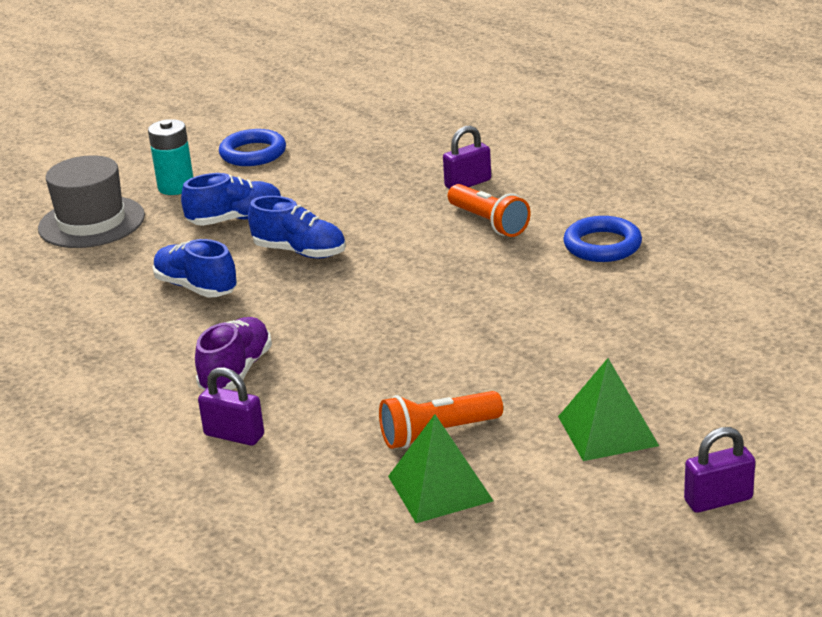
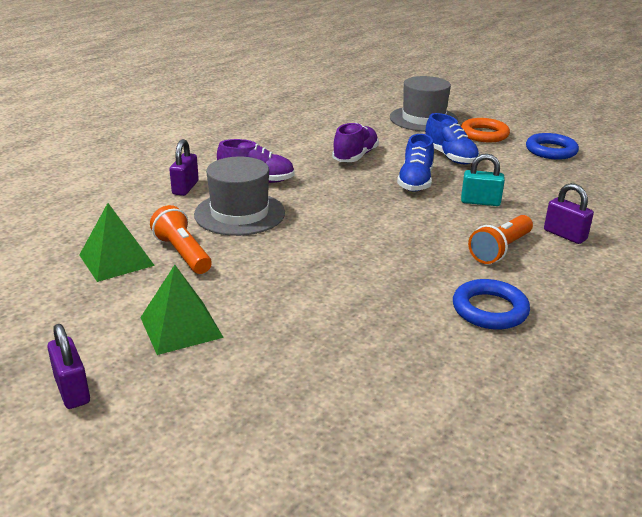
camera: 75 degrees right, 0 degrees up
(176, 187) = (484, 134): turquoise battery -> orange ring
(196, 287) = (355, 156): blue shoe -> purple shoe
(339, 388) = (239, 213): none -> grey hat
(373, 218) = (480, 202): none -> turquoise padlock

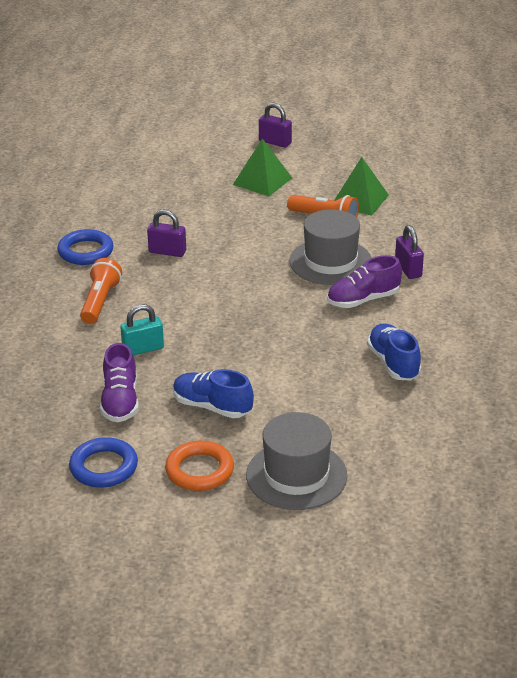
camera: 150 degrees right, 5 degrees up
(355, 156) = (309, 367): purple shoe -> purple shoe (120, 402)
(415, 182) = (220, 353): blue shoe -> blue shoe (393, 363)
(564, 235) = (52, 336): purple padlock -> purple padlock (167, 252)

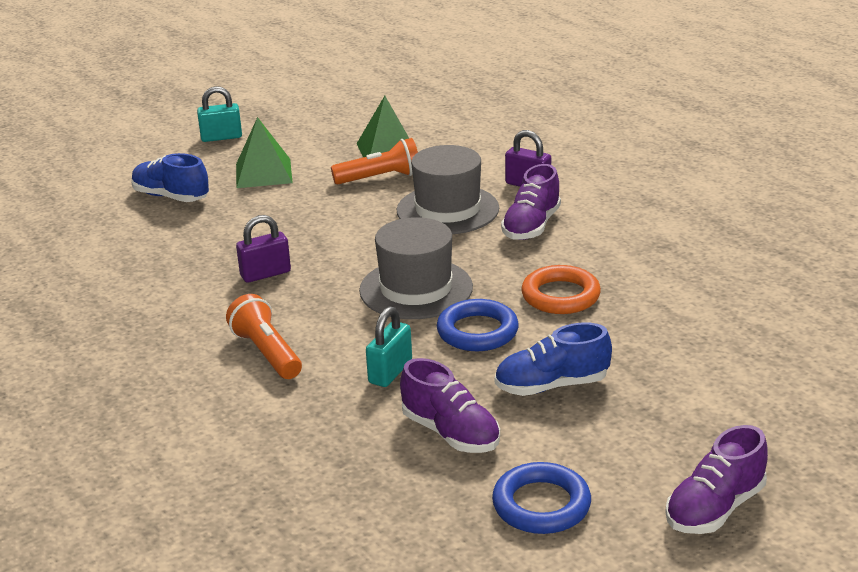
camera: 40 degrees left, 5 degrees down
(85, 251) = (169, 315): blue ring -> blue ring (477, 331)
(184, 526) = (715, 508): none -> purple shoe
(199, 470) = (640, 449): orange ring -> orange ring (560, 296)
(275, 142) = (221, 137): purple padlock -> turquoise padlock
(296, 475) = (732, 399): grey hat -> grey hat (416, 289)
(393, 363) = (647, 263): blue shoe -> blue shoe (171, 197)

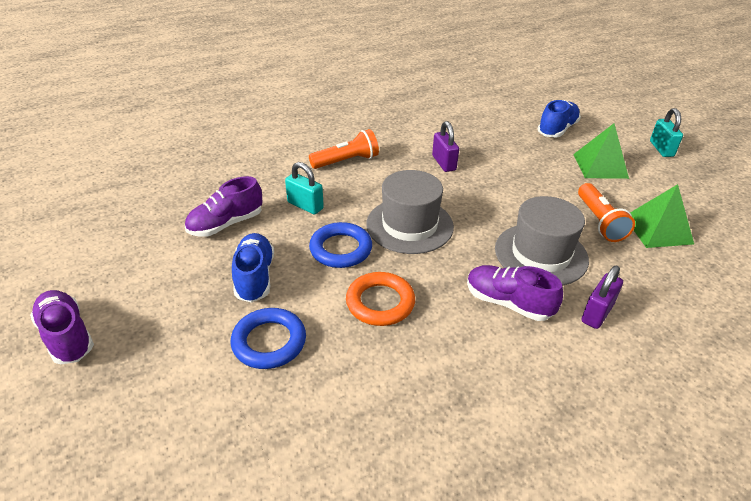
camera: 95 degrees right, 10 degrees up
(541, 505) = (132, 253): blue ring -> blue ring (269, 342)

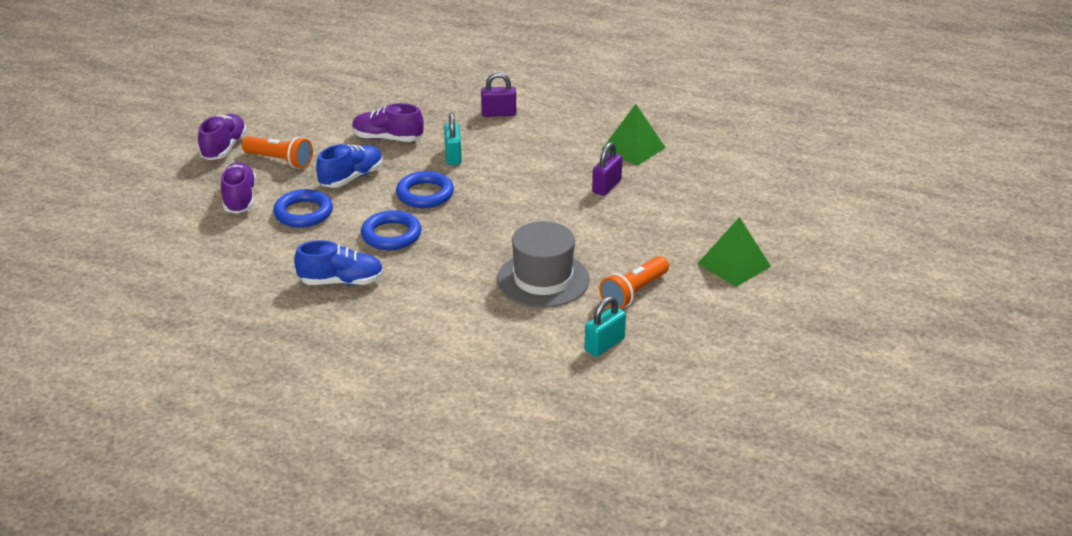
camera: 50 degrees right, 5 degrees down
(346, 161) = (537, 144): orange flashlight -> orange flashlight (280, 160)
(380, 302) = (391, 235): orange ring -> blue ring
(409, 225) = (494, 208): grey hat -> none
(508, 303) = (462, 286): purple shoe -> purple shoe (239, 199)
(557, 129) = (766, 219): blue shoe -> blue shoe (341, 281)
(597, 313) = (503, 328): purple padlock -> purple padlock (498, 113)
(658, 230) = (667, 326): green pyramid -> green pyramid (633, 148)
(661, 149) = (829, 289): turquoise padlock -> turquoise padlock (604, 345)

